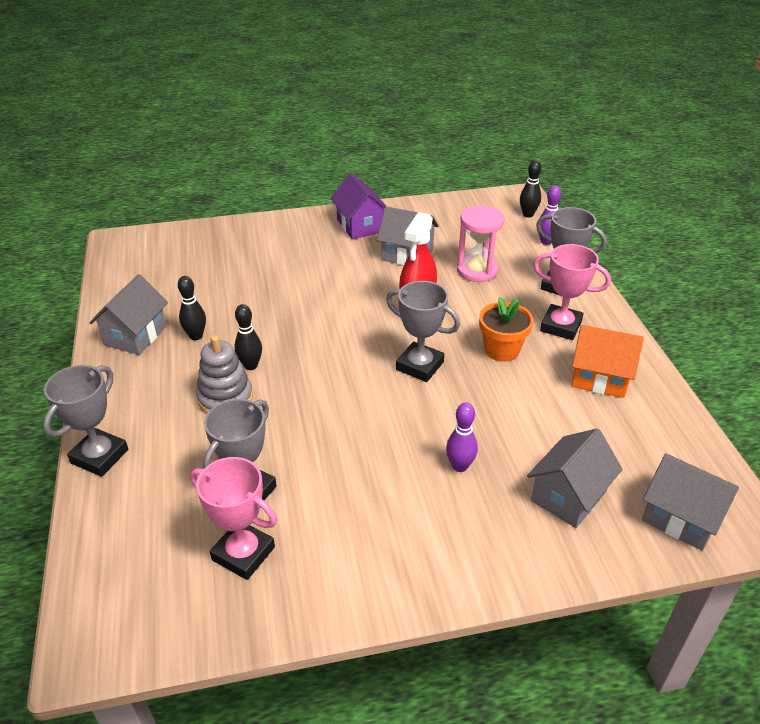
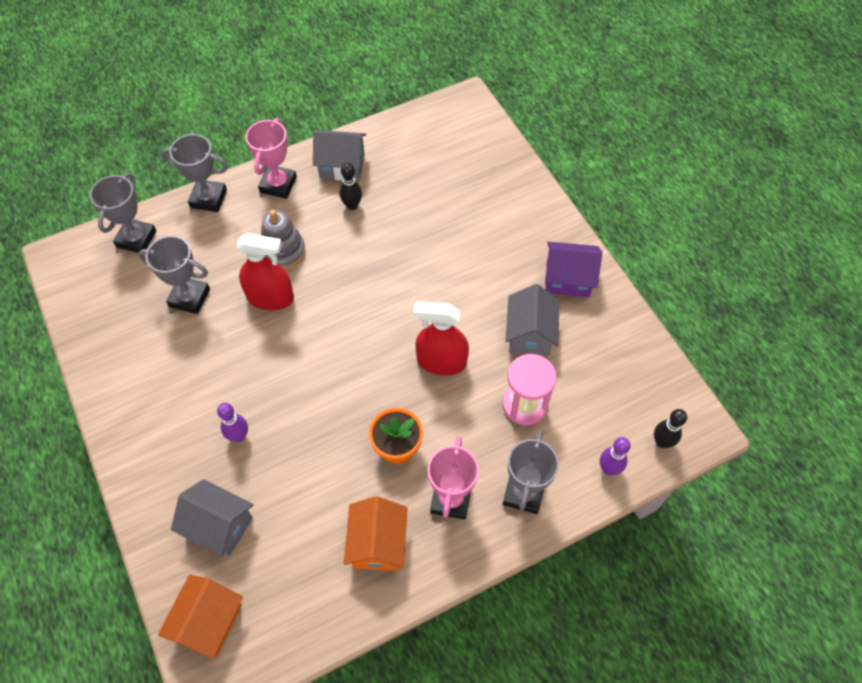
camera: 75 degrees right, 20 degrees up
(243, 553) = (135, 313): pink trophy -> pink trophy (278, 184)
(251, 365) = (325, 255): black bowling pin -> none
(285, 417) = (270, 298): none -> red spray bottle
(360, 226) = (567, 279): purple house -> purple house turned 45 degrees clockwise
(419, 366) = (356, 381): grey trophy -> grey trophy (136, 239)
(680, 518) = (209, 621): grey house -> orange house

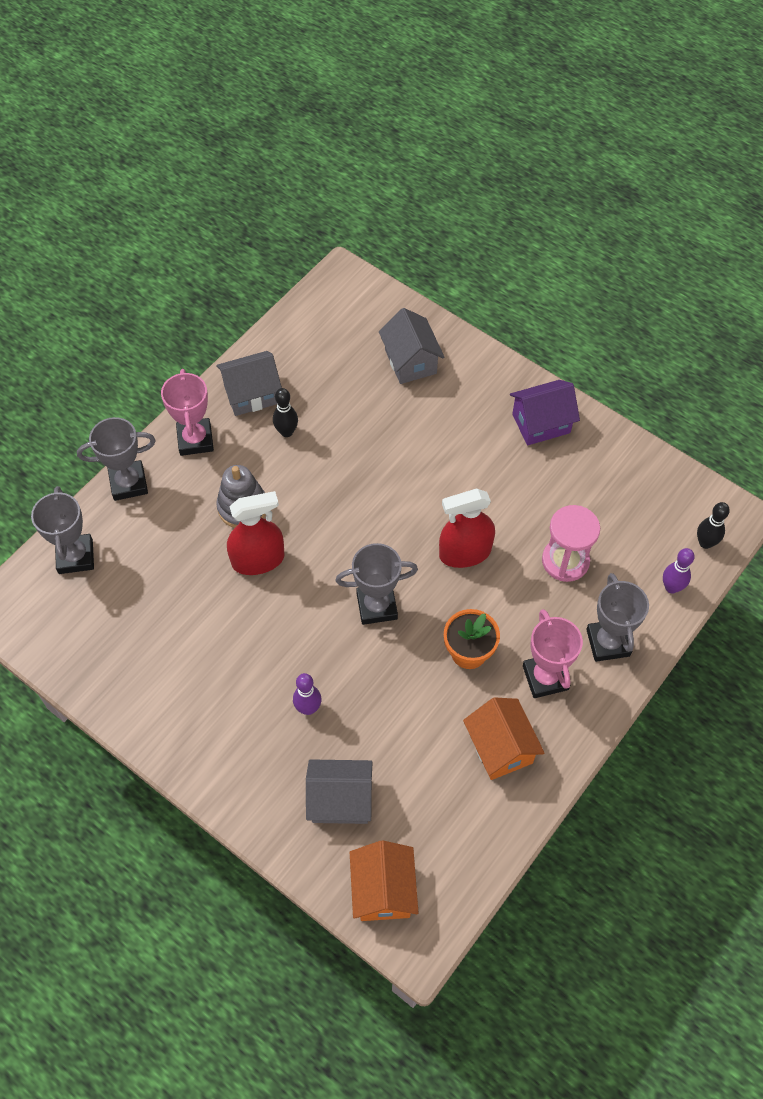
camera: 25 degrees left, 0 degrees up
(189, 297) = (172, 594): grey trophy -> grey trophy (377, 606)
(529, 334) = (534, 491): grey house -> grey house (410, 361)

